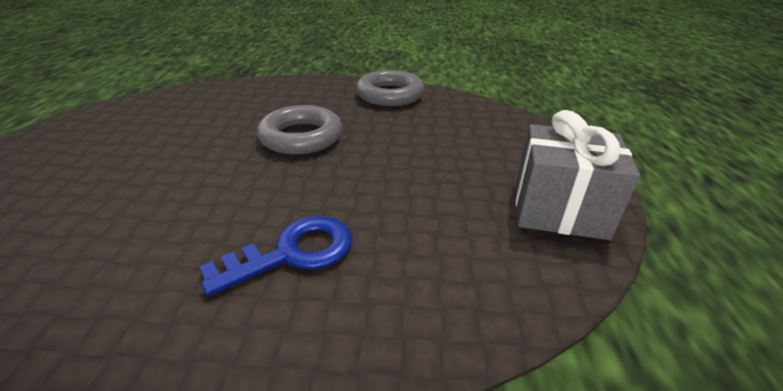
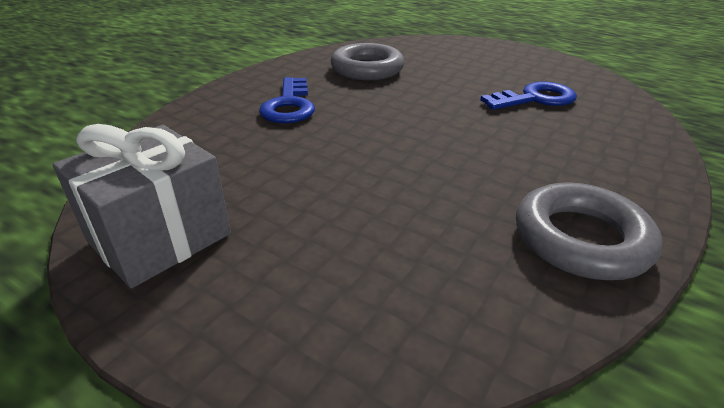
camera: 120 degrees right, 0 degrees up
(198, 120) = (535, 99): none -> blue key
(301, 137) = (461, 137): grey ring -> grey ring (367, 69)

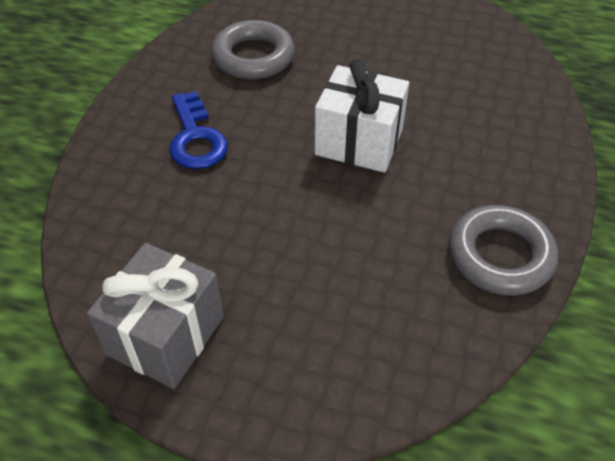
camera: 15 degrees left, 15 degrees up
(441, 128) = (359, 142): none -> white gift
(535, 99) = (438, 77): blue key -> none

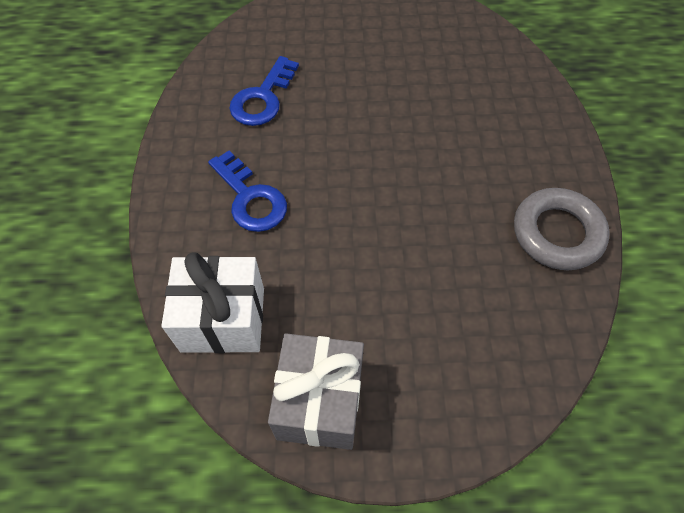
camera: 20 degrees left, 10 degrees up
(253, 57) = (263, 98): grey ring -> blue key
(359, 142) = (397, 160): white gift -> white gift (223, 319)

